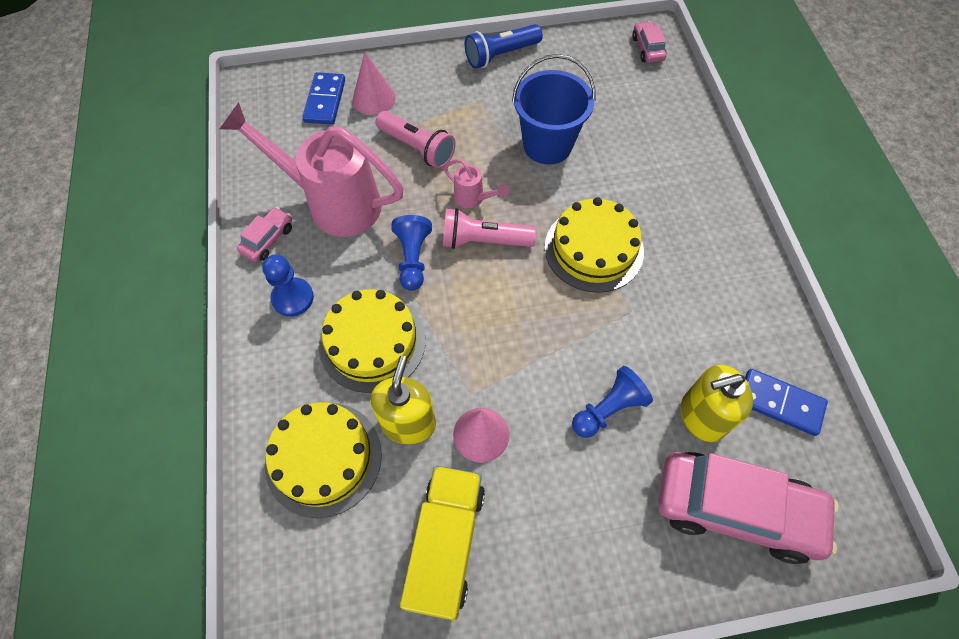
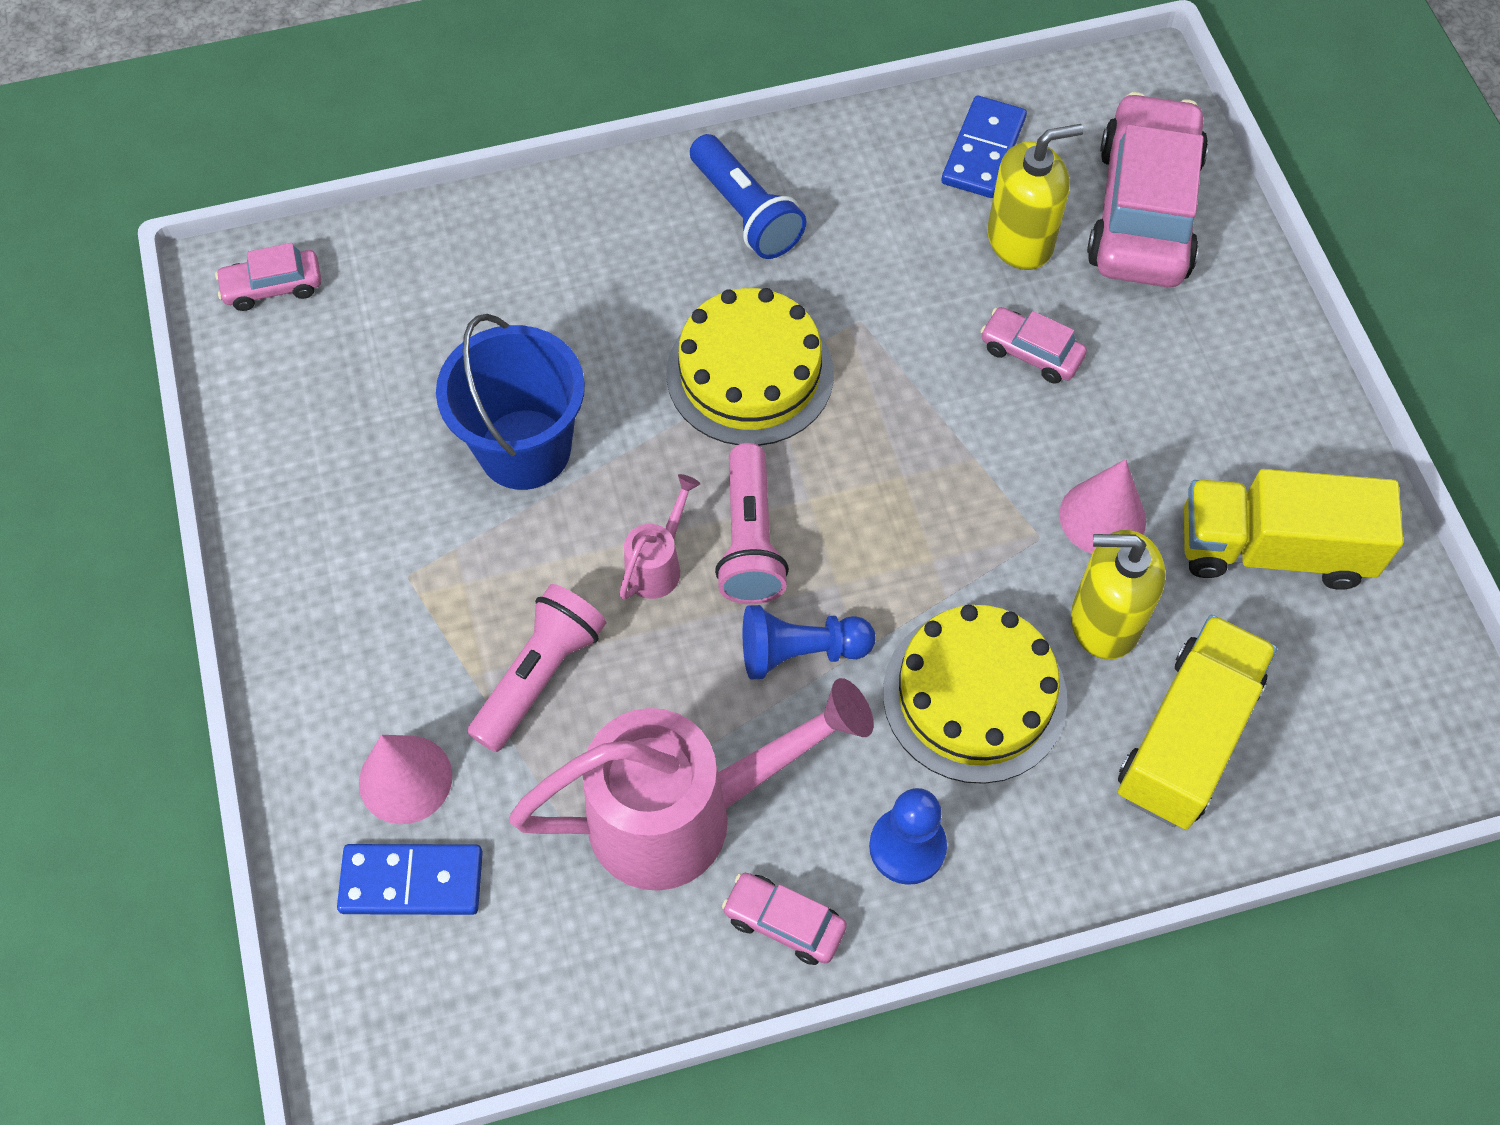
camera: 95 degrees left, 0 degrees up
(323, 458) = (1187, 738): yellow cake -> yellow truck
(333, 203) = (686, 814): pink watering can -> pink watering can turned 120 degrees counterclockwise
(501, 55) = (282, 542): blue flashlight -> blue flashlight (746, 212)
(608, 409) = (1031, 353): blue pawn -> pink car
(702, 416) = (1020, 240): yellow soap dispenser -> yellow soap dispenser turned 90 degrees counterclockwise

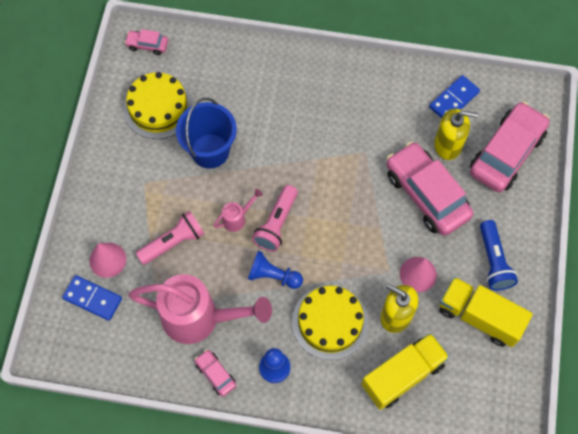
camera: 25 degrees right, 5 degrees up
(746, 212) = (343, 87): blue flashlight -> blue flashlight (493, 261)
(750, 373) = (310, 156): yellow cake -> yellow cake (158, 107)
(1031, 353) = (426, 194): pink car -> pink car, size x2.21

